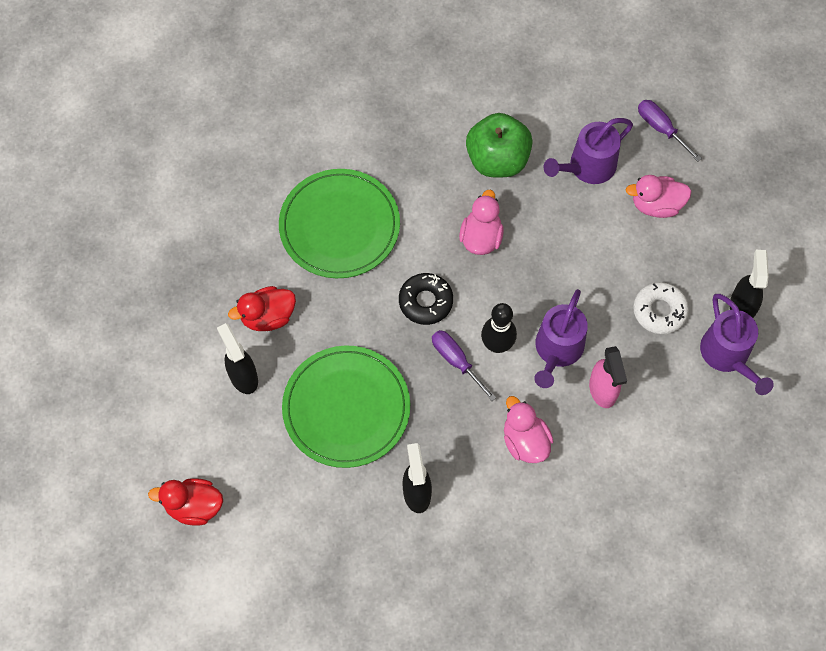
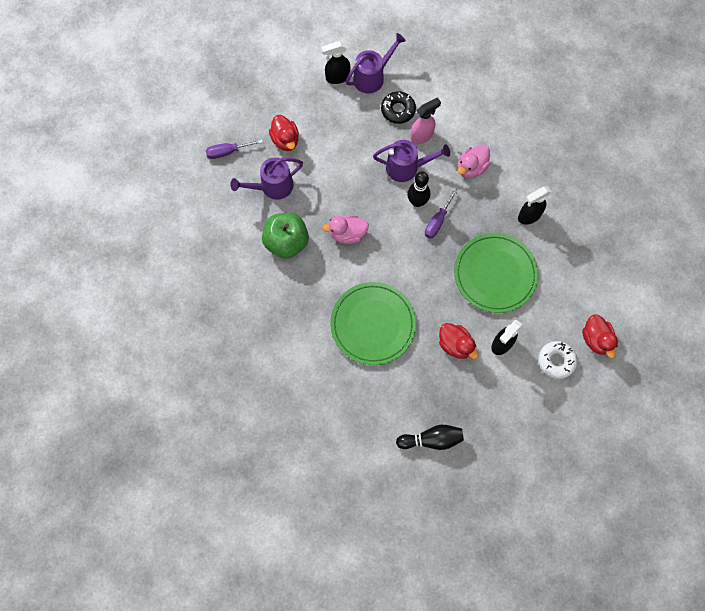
camera: 110 degrees left, 5 degrees up
(159, 242) = (431, 439): none -> black bowling pin
(425, 301) = (405, 252): black donut -> black donut (398, 110)
(587, 167) = (272, 187): purple watering can -> purple watering can turned 120 degrees clockwise
(656, 205) = (285, 140): pink duck -> red duck
(659, 311) = (358, 119): white donut -> white donut (556, 361)
(661, 128) = (228, 152): purple screwdriver -> purple screwdriver turned 45 degrees clockwise

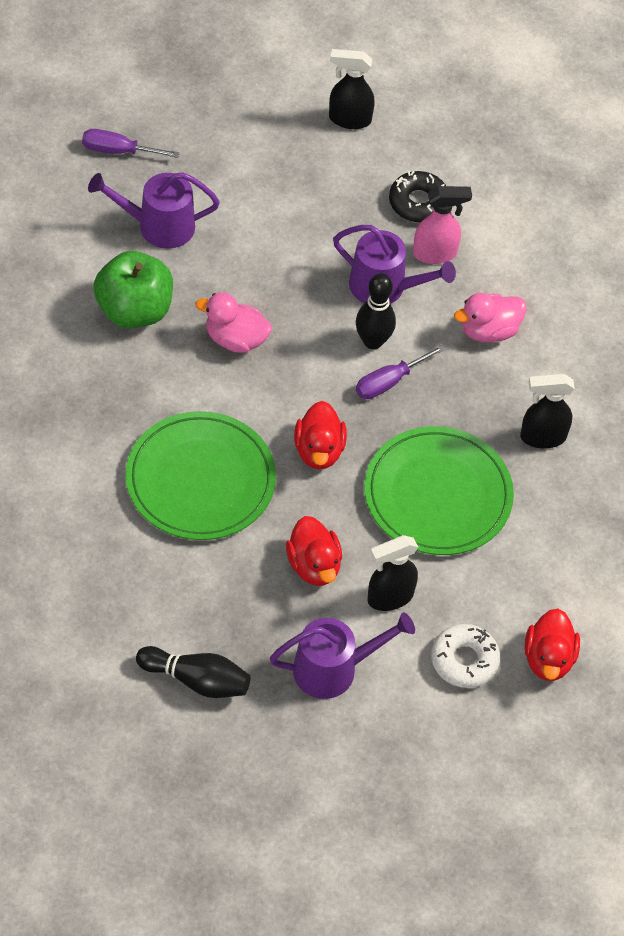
camera: 20 degrees right, 15 degrees down
(285, 140) = (216, 171): red duck -> red duck (319, 450)
(372, 77) = (404, 141): purple watering can -> purple watering can (333, 669)

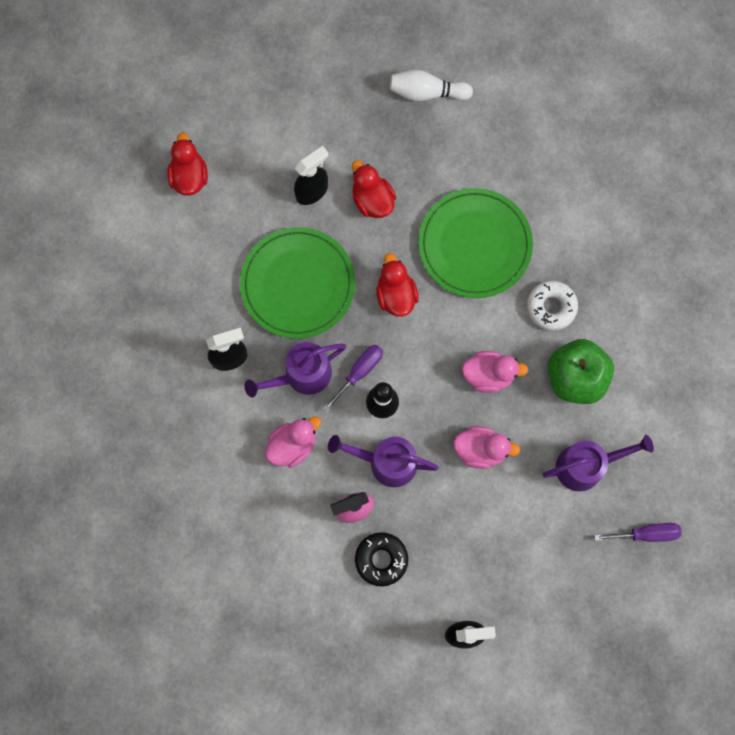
camera: 170 degrees right, 20 degrees up
(196, 680) = (427, 92): black bowling pin -> white bowling pin
(272, 271) = (481, 450): none -> pink duck
(333, 669) = (336, 127): purple watering can -> purple watering can (302, 375)
(464, 660) = (248, 159): white donut -> white donut (551, 307)

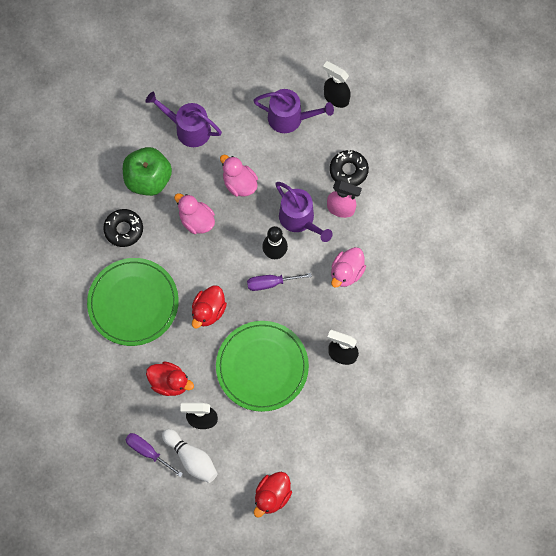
camera: 140 degrees left, 5 degrees down
(293, 445) = (346, 272): pink duck -> pink duck turned 60 degrees counterclockwise
(302, 375) = (307, 309): purple watering can -> purple watering can (290, 118)
(372, 200) = (170, 382): red duck -> red duck turned 75 degrees counterclockwise
(427, 92) = (71, 425): white bowling pin -> white bowling pin (191, 458)
(551, 307) = (124, 229): white donut -> black donut
(646, 534) = (189, 70): purple screwdriver -> purple screwdriver (148, 452)

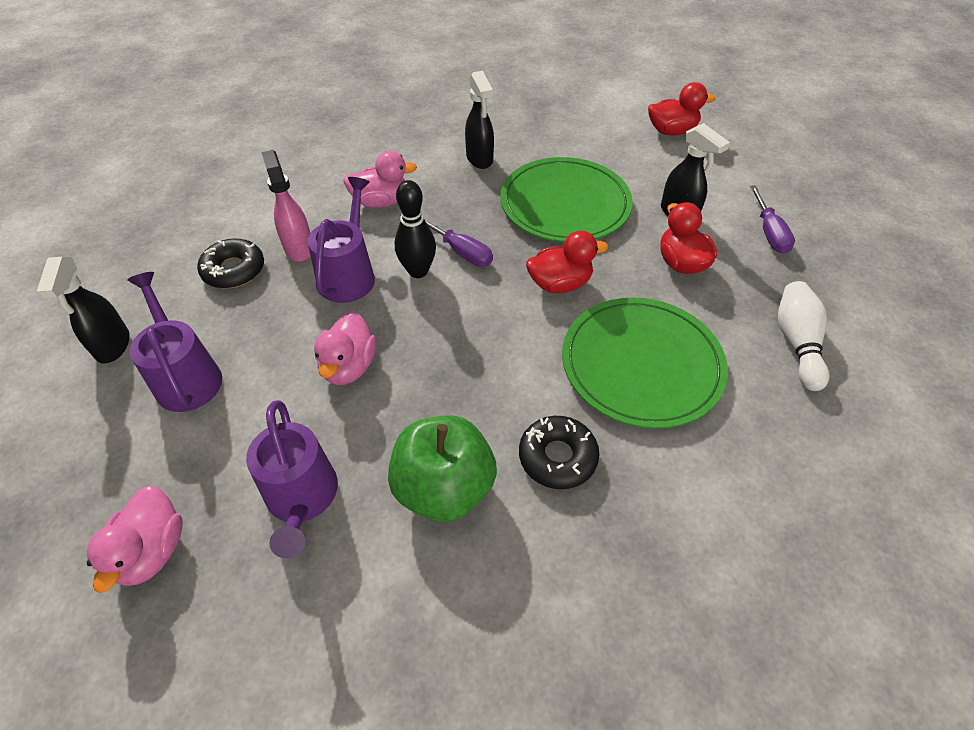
camera: 130 degrees left, 20 degrees down
(191, 458) = (724, 198): white bowling pin -> white bowling pin (797, 343)
(196, 220) = (453, 377): pink duck -> pink duck (152, 551)

